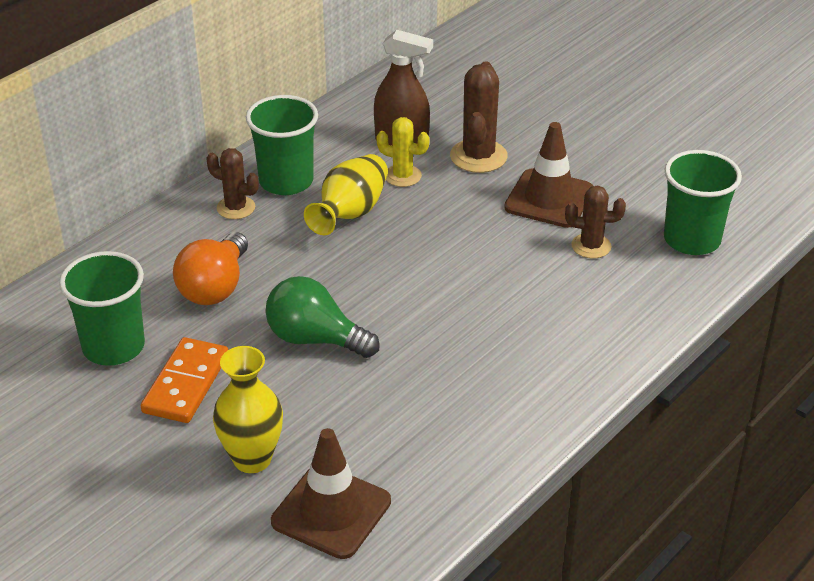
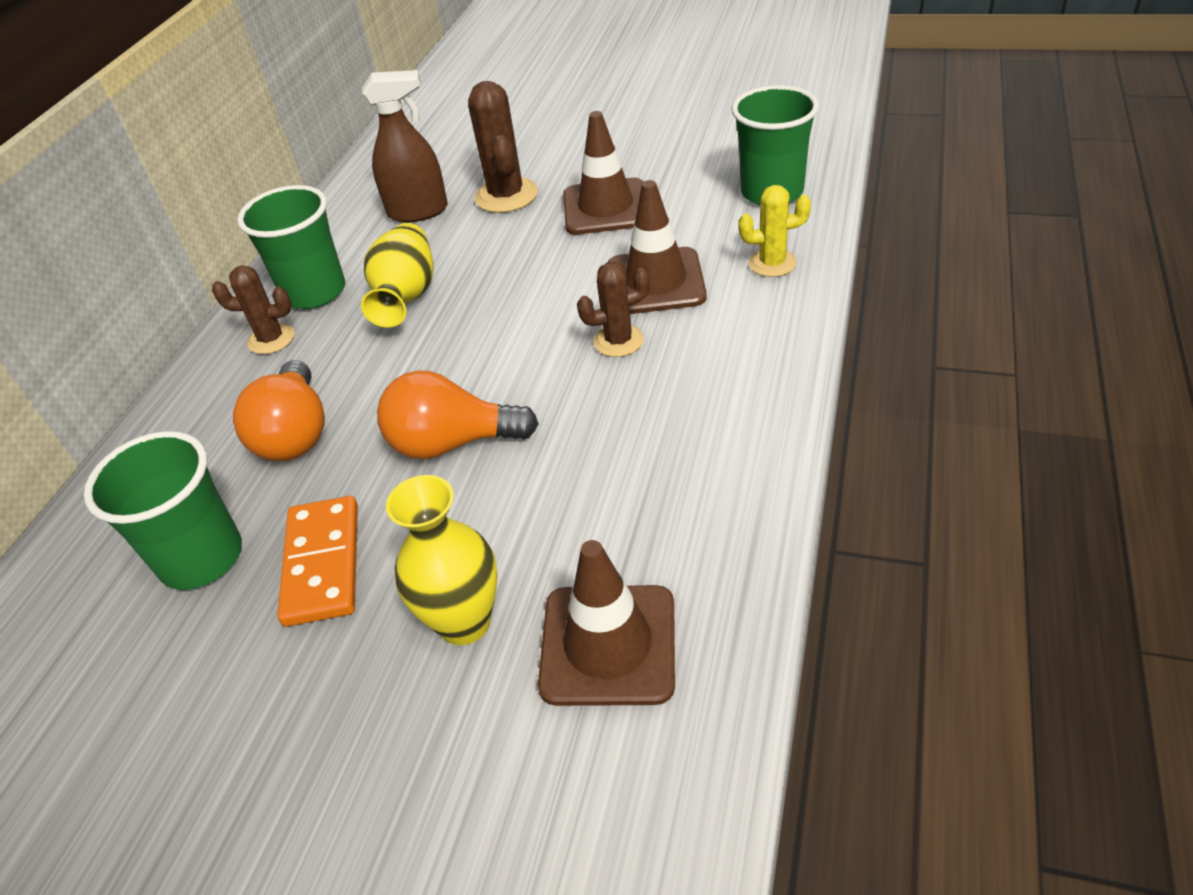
camera: 20 degrees left, 5 degrees up
(315, 339) = (452, 443): green light bulb -> orange light bulb
(402, 176) = (440, 241): yellow cactus -> yellow cactus (772, 263)
(541, 278) = (656, 282): none -> brown traffic cone
(591, 246) = (681, 233): brown cactus -> brown cactus (618, 341)

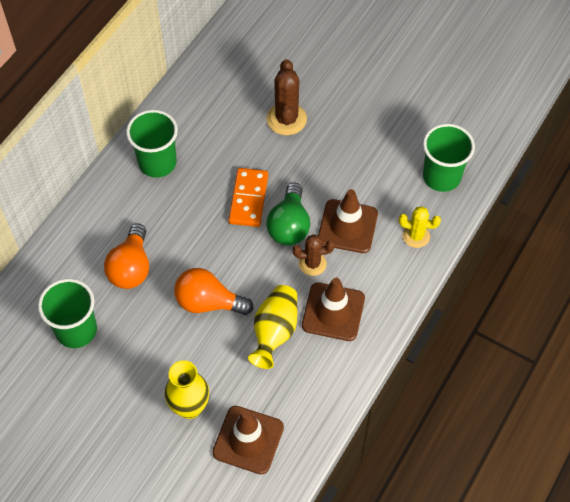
camera: 10 degrees right, 15 degrees up
(271, 339) = (128, 193): brown cactus -> none
(322, 563) = (132, 353): orange domino -> orange domino (248, 199)
(406, 296) = (208, 186): yellow vase -> yellow vase (274, 332)
(418, 211) = (231, 113): brown spray bottle -> none
(559, 306) = (289, 225): none -> green light bulb
(606, 207) = (341, 153): brown traffic cone -> brown traffic cone (333, 312)

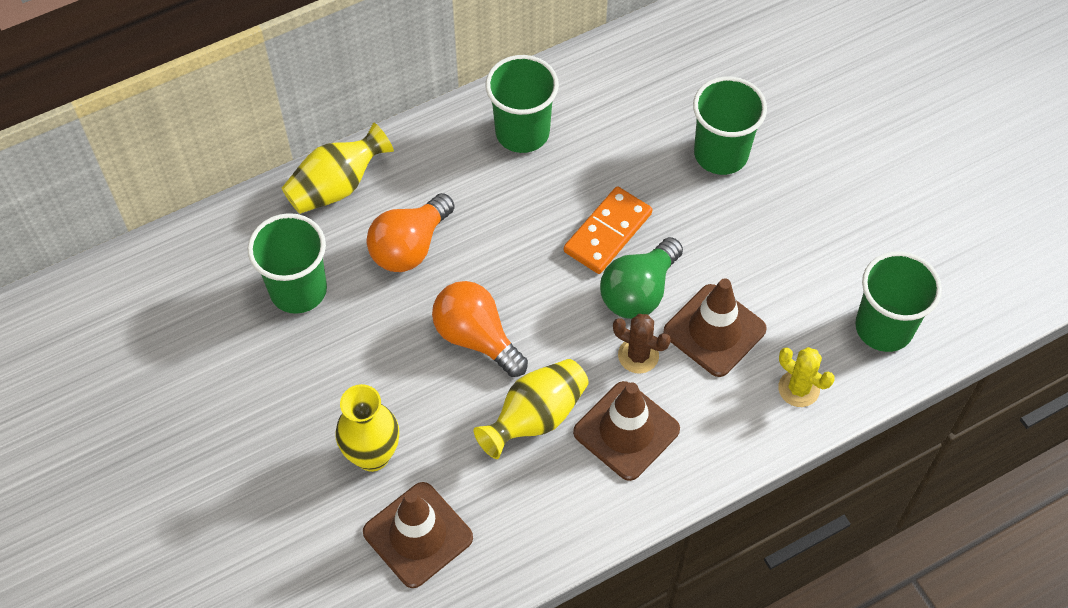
camera: 30 degrees right, 0 degrees up
(59, 253) = (337, 186): none -> yellow vase
(286, 119) = (721, 154): brown cactus -> green cup

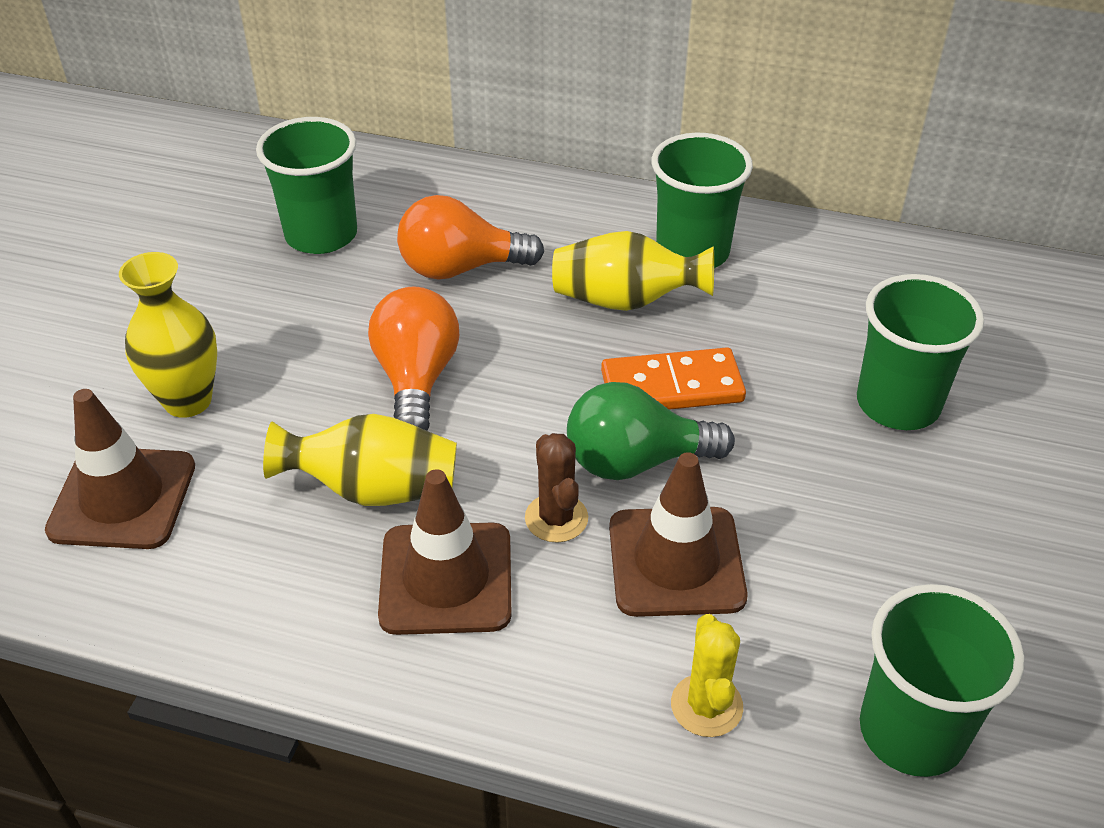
camera: 45 degrees right, 15 degrees down
(337, 186) = (462, 186): yellow vase -> yellow vase (626, 301)

